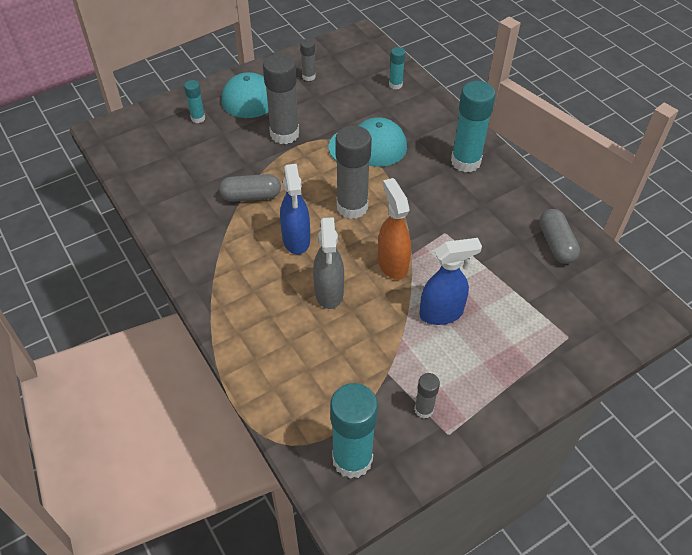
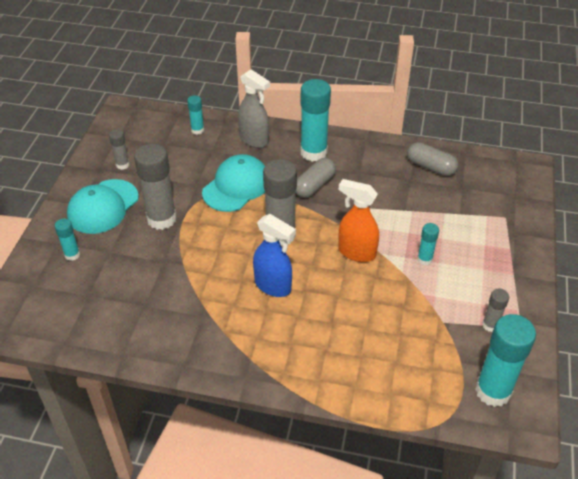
camera: 45 degrees left, 5 degrees down
(251, 196) = (198, 281): grey capsule -> grey capsule (314, 185)
(329, 293) = (342, 303): grey spray bottle -> grey spray bottle (254, 140)
(441, 313) = (424, 259): blue spray bottle -> turquoise glue stick

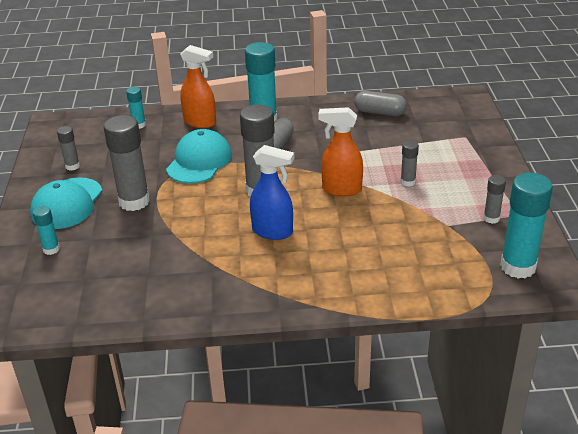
camera: 15 degrees left, 10 degrees down
(254, 140) = (200, 122): grey spray bottle -> orange spray bottle
(424, 259) = (408, 182): turquoise glue stick -> grey glue stick

